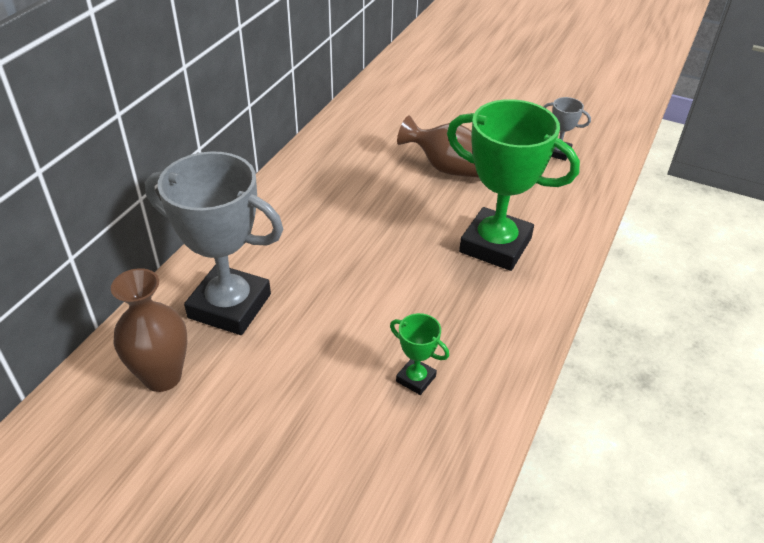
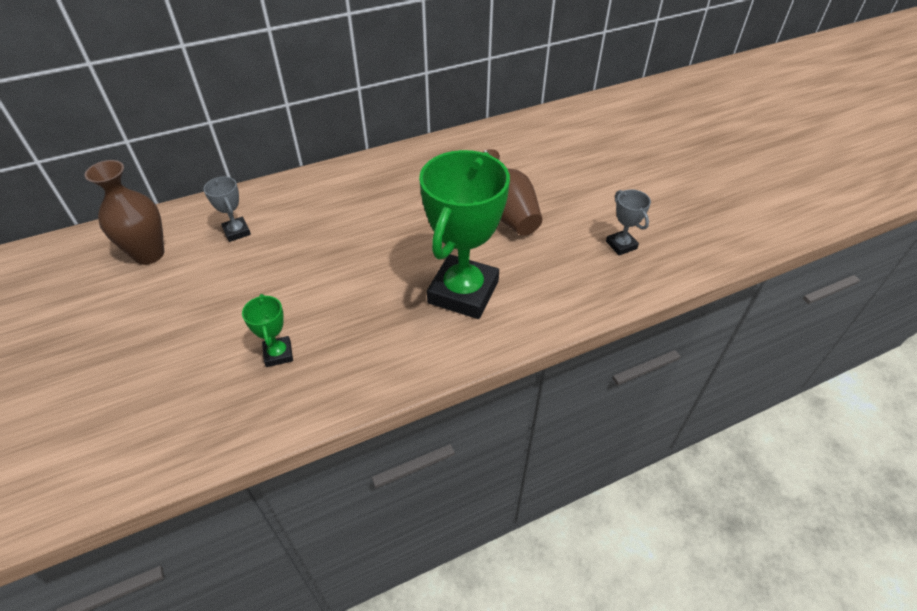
camera: 40 degrees right, 5 degrees up
(229, 306) = (237, 232): grey trophy -> grey trophy, size x0.44
(495, 245) = (463, 292): green trophy -> green trophy turned 45 degrees clockwise

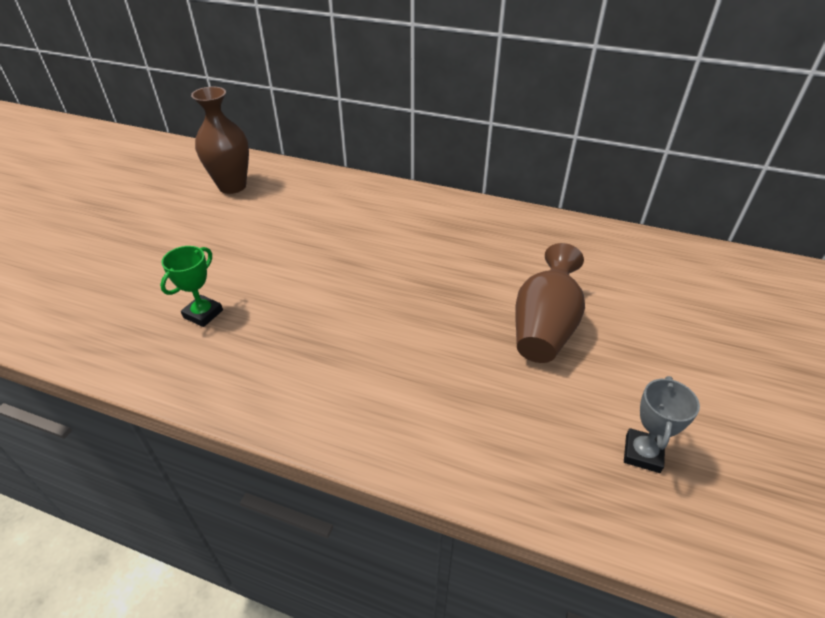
camera: 45 degrees right, 5 degrees down
(237, 232) = (302, 203): grey trophy -> none
(463, 292) = (401, 373): green trophy -> none

